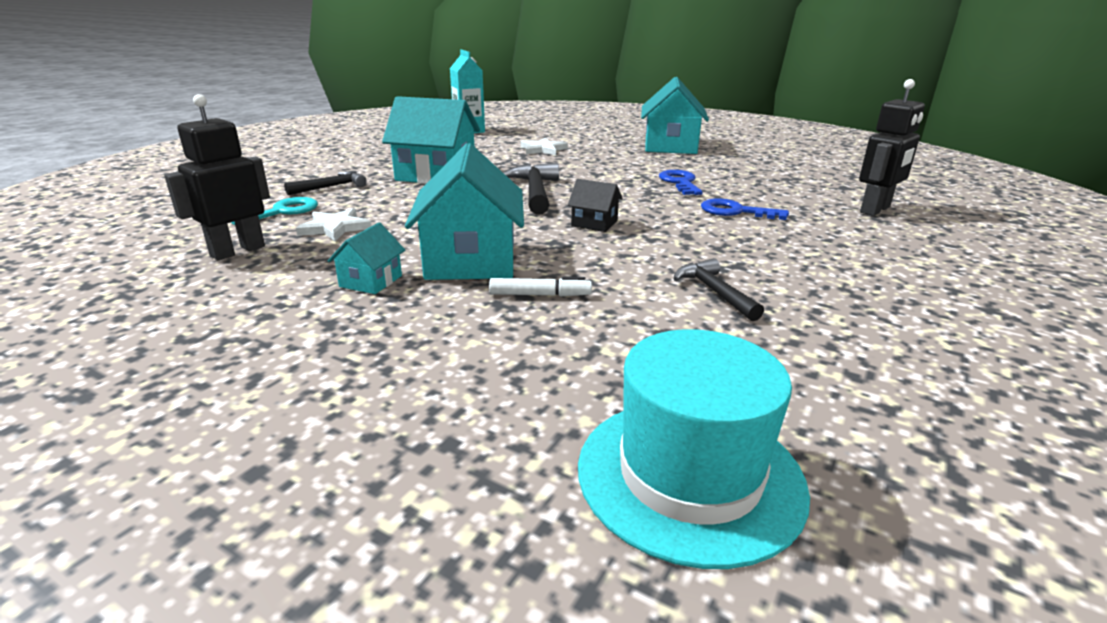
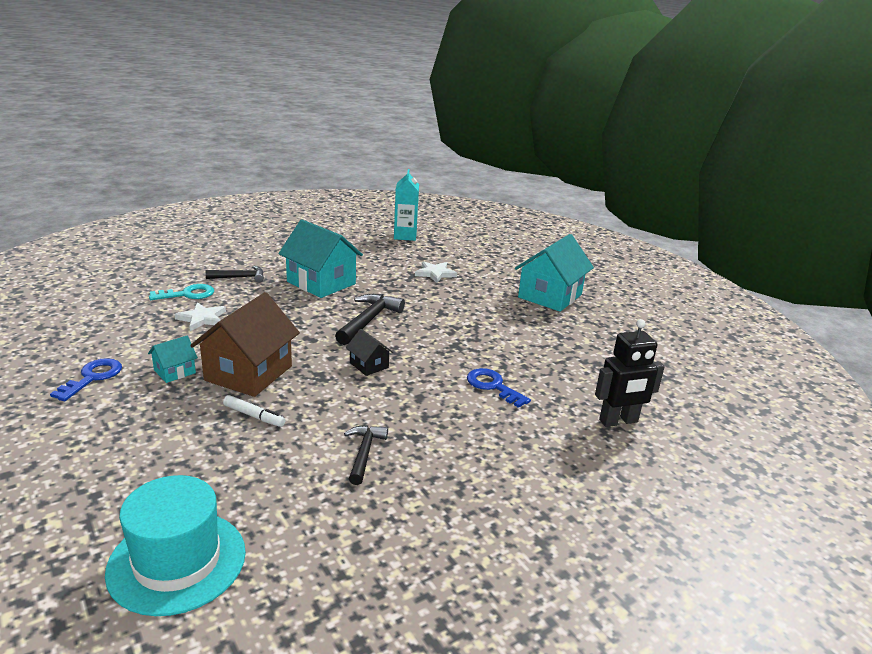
camera: 25 degrees right, 0 degrees up
(237, 251) = (131, 323): black robot -> none
(471, 260) = (249, 373): turquoise house -> brown house
(680, 182) = (495, 341): blue key -> blue key (92, 377)

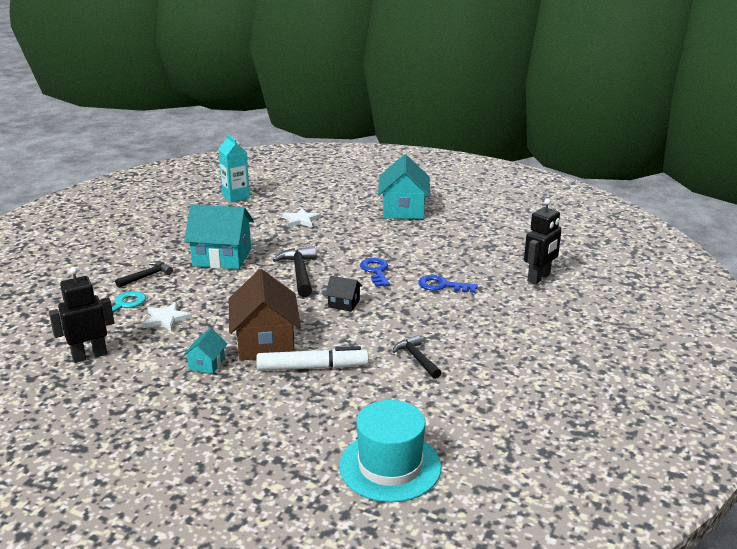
camera: 30 degrees left, 0 degrees up
(92, 377) = (146, 394): blue key -> blue key (376, 271)
(104, 326) = (89, 355): none -> black robot
(254, 416) = (312, 367): white marker -> white marker, size x1.82

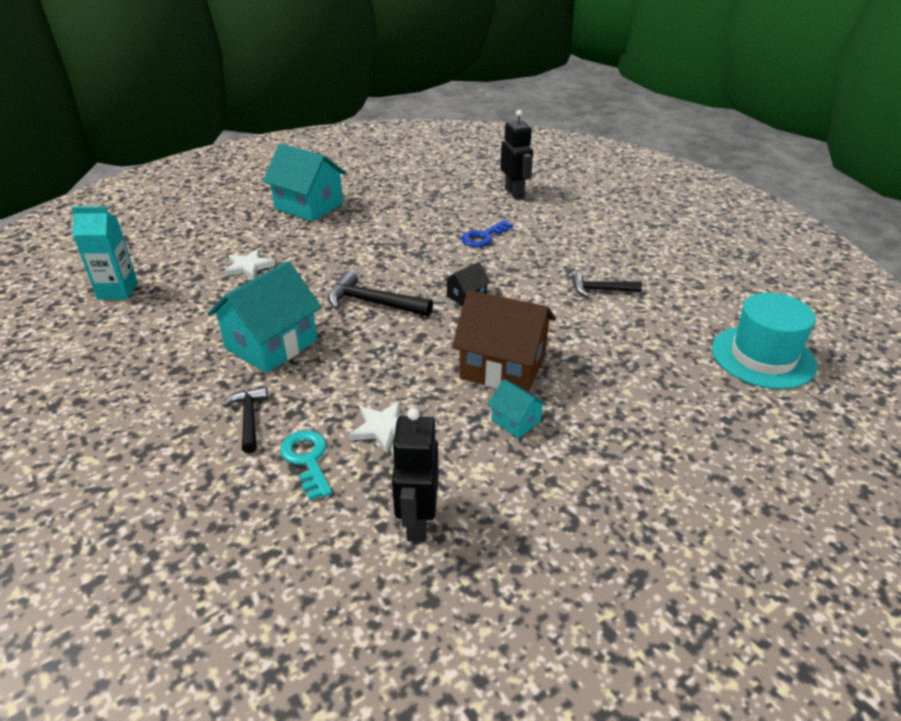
camera: 60 degrees left, 10 degrees up
(312, 367) = (575, 351): white marker -> none
(376, 271) = (419, 260): blue key -> none

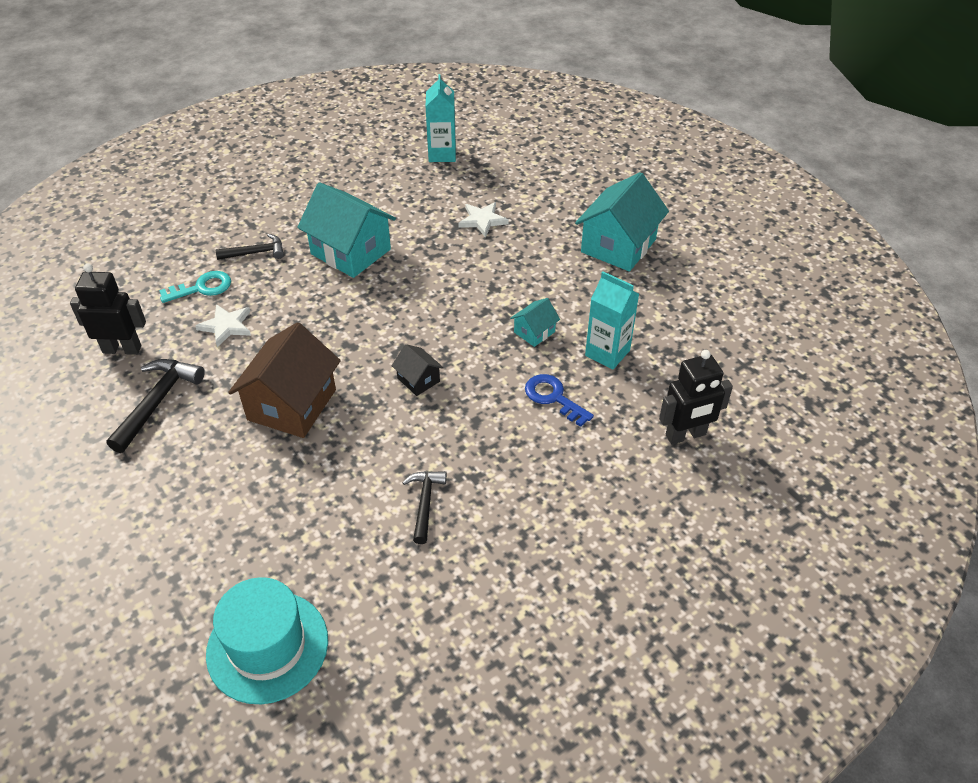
camera: 90 degrees right, 10 degrees up
(373, 303) = (411, 309): black hammer -> black hammer (157, 402)
(435, 215) = (607, 353): none -> turquoise carton
(516, 421) = (214, 410): turquoise house -> turquoise house (534, 332)

